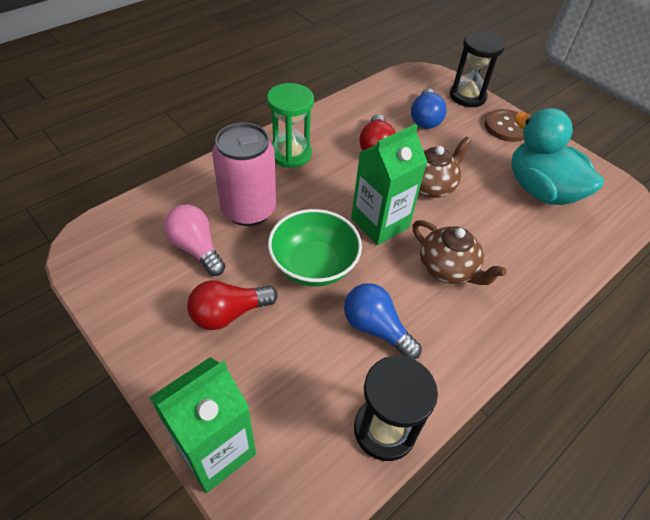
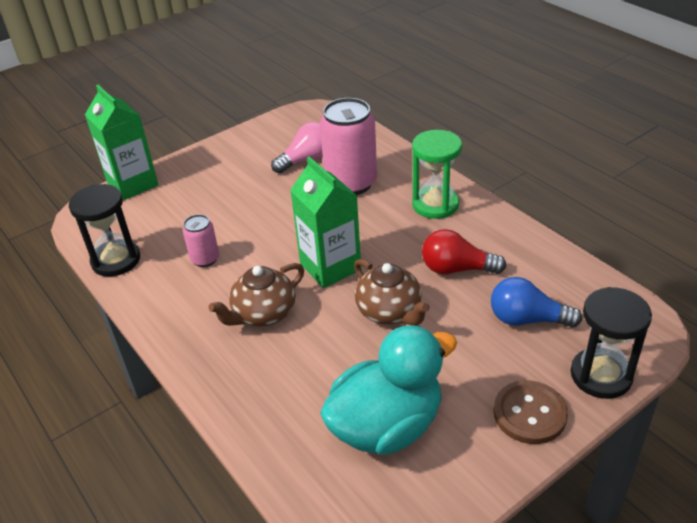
camera: 100 degrees right, 10 degrees down
(228, 314) = (238, 181): red light bulb -> none
(313, 265) = (280, 223): green bowl -> none
(376, 328) = (205, 259): blue light bulb -> pink can

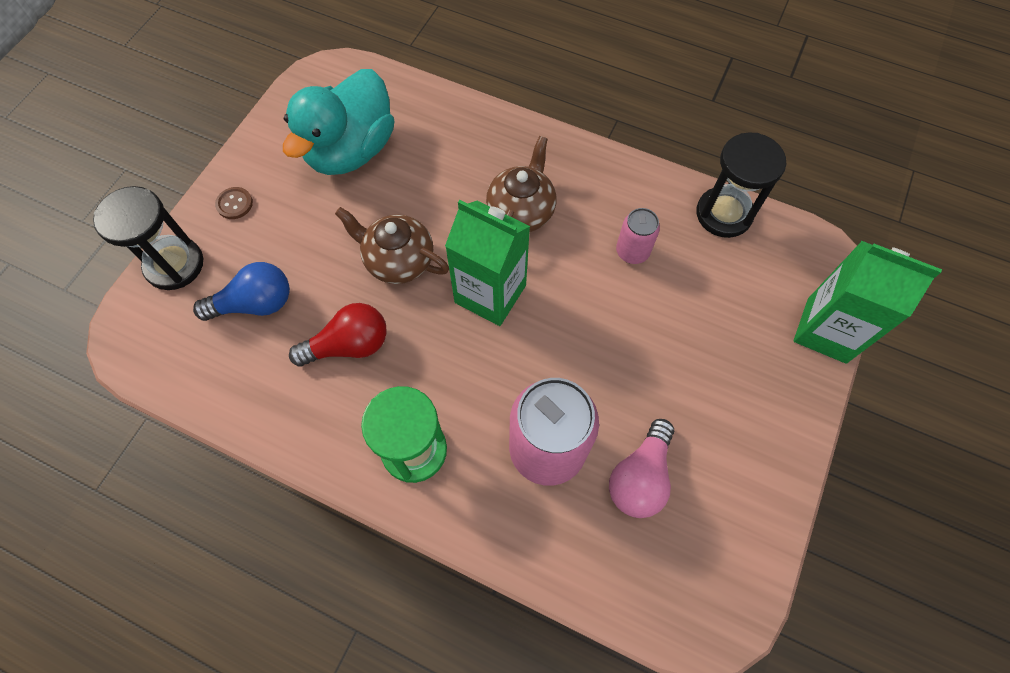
camera: 150 degrees right, 25 degrees up
(529, 413) = (234, 204): brown button -> brown button, size x0.55

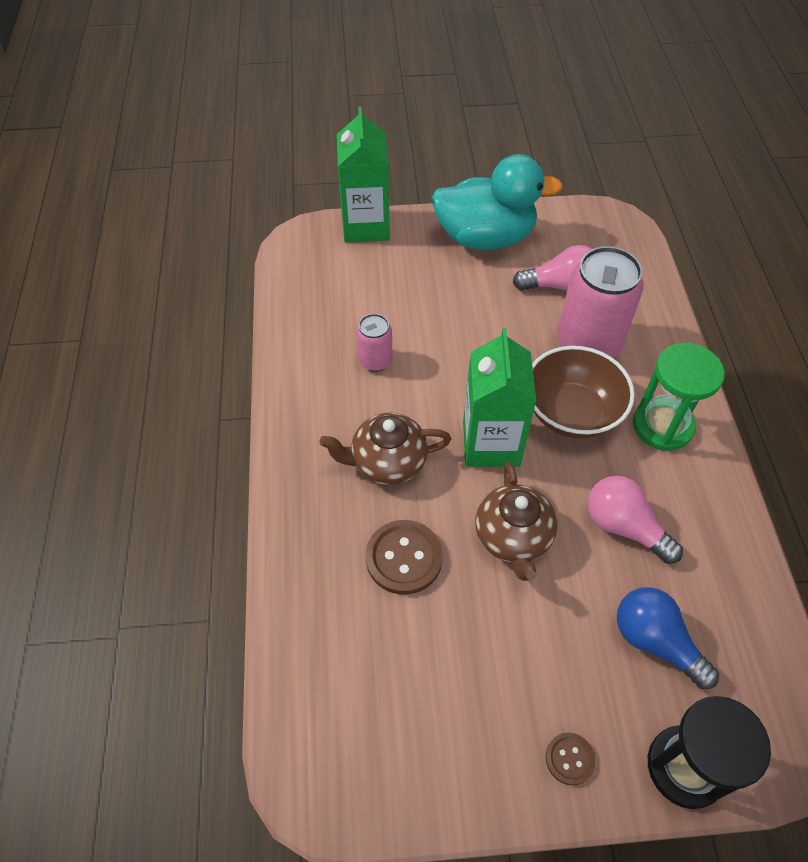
camera: 120 degrees left, 10 degrees down
(349, 345) = (624, 527): red light bulb -> pink light bulb
(351, 151) = (415, 673): turquoise duck -> turquoise duck (485, 237)
(433, 183) = (404, 558): none -> brown button
(479, 379) = (571, 412): none -> brown bowl
(724, 214) = (294, 315): black hourglass -> none

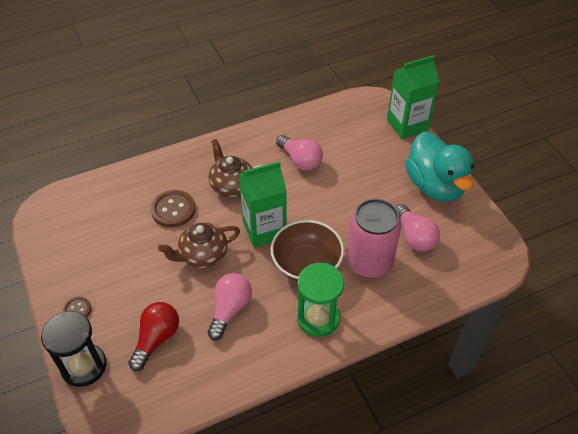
camera: 70 degrees right, 5 degrees down
(375, 361) = (300, 160): pink can -> pink light bulb
(655, 641) = (156, 339): blue light bulb -> red light bulb

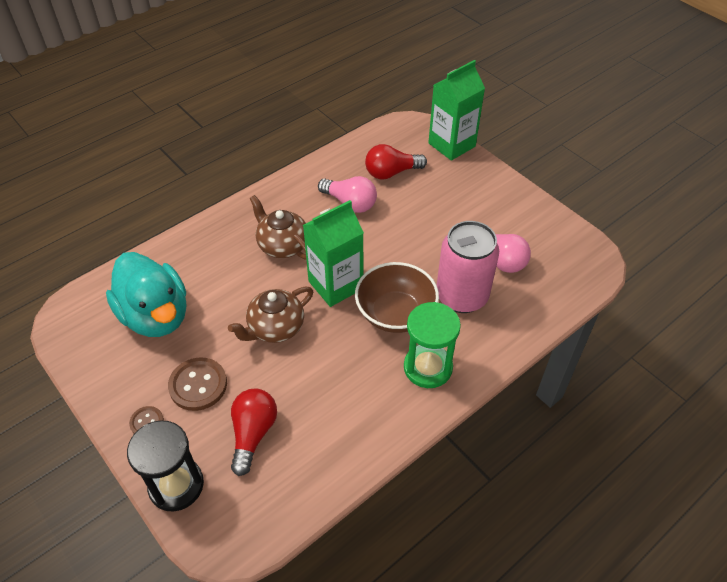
camera: 15 degrees left, 0 degrees up
(173, 210) = (224, 285): brown button -> brown button (198, 385)
(230, 309) = (326, 381): pink light bulb -> none
(345, 140) = (391, 173): none -> red light bulb
(435, 186) = (502, 202): turquoise duck -> turquoise duck (156, 315)

